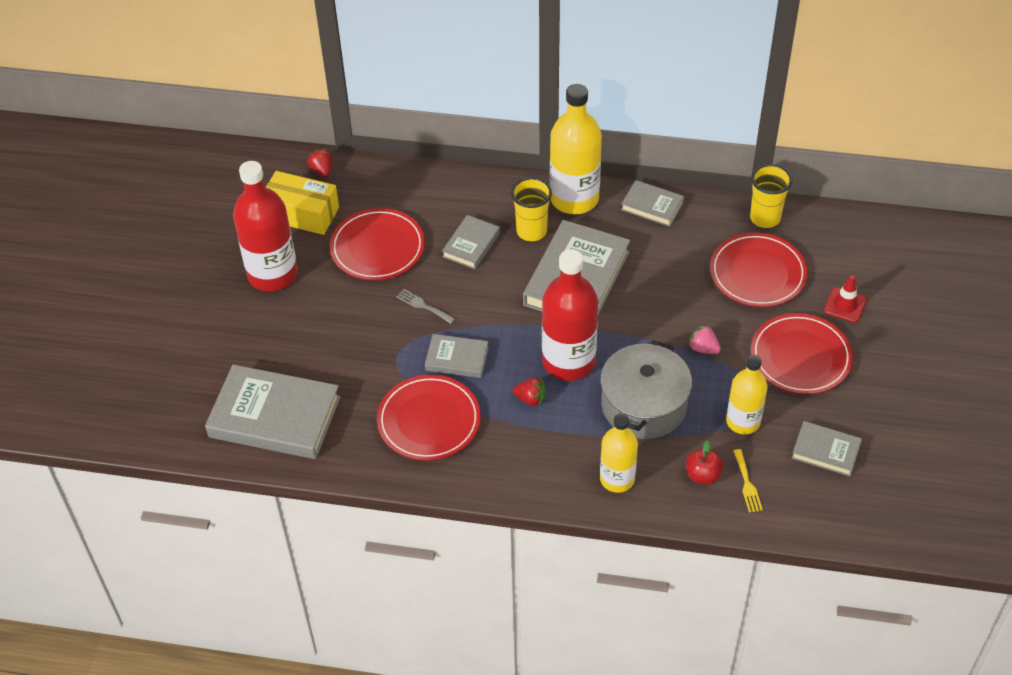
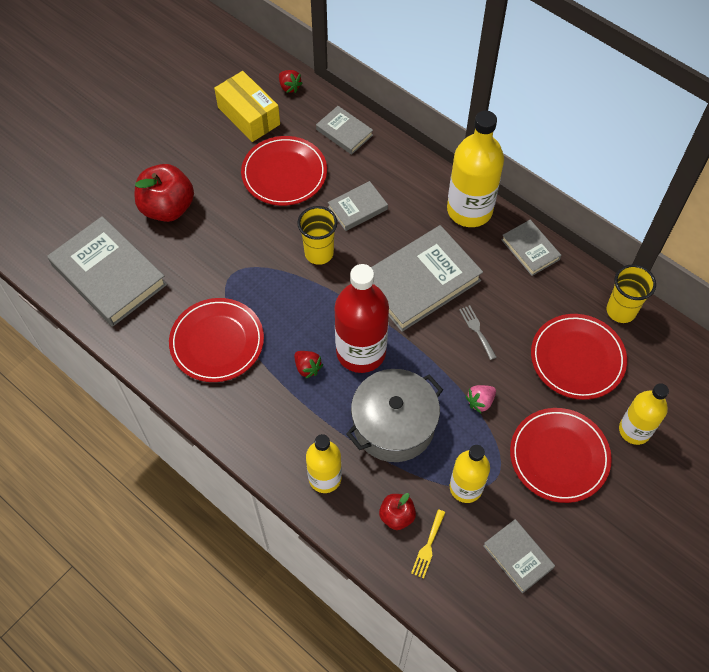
camera: 30 degrees right, 10 degrees up
(272, 274) = (192, 155): red bottle -> none
(286, 331) = (167, 208): none -> red apple
(322, 170) = (289, 87): red strawberry -> red strawberry turned 135 degrees clockwise
(423, 306) = (283, 241): grey fork -> grey fork (477, 330)
(457, 359) = (276, 301): grey book -> grey book (344, 132)
(531, 231) = (414, 221): yellow cup -> yellow cup (319, 253)
(703, 348) = (480, 402): pink strawberry -> pink strawberry turned 105 degrees counterclockwise
(845, 305) = (634, 430): red traffic cone -> yellow bottle

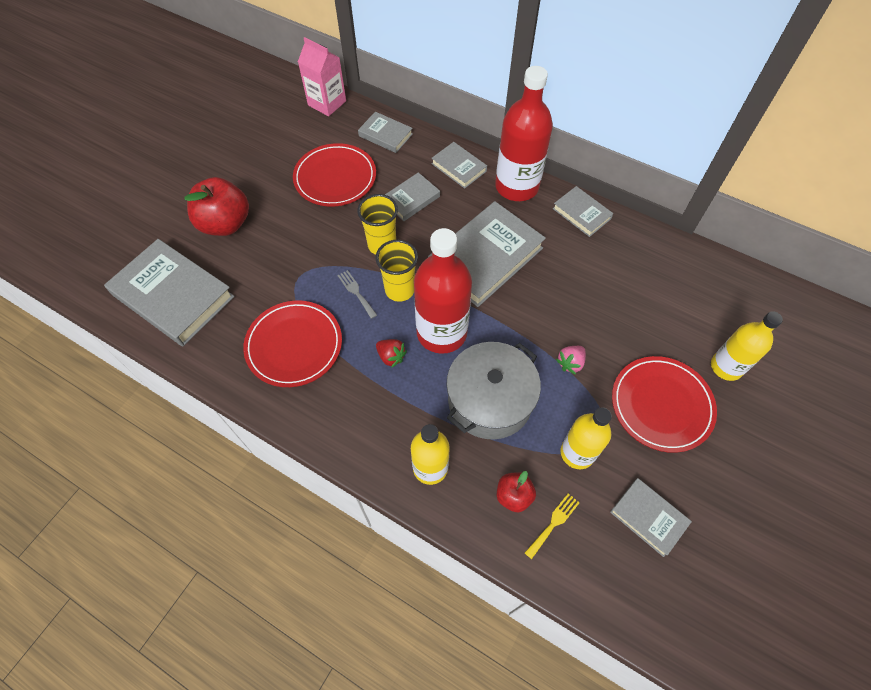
camera: 10 degrees left, 0 degrees up
(248, 116) = (292, 132): yellow box -> none
(289, 87) = (327, 103): red strawberry -> pink carton
(413, 180) = (459, 167): none -> grey book
(428, 546) = (553, 523): yellow fork -> yellow fork turned 150 degrees counterclockwise
(469, 210) = (517, 186): yellow bottle -> red bottle
(477, 330) = (550, 294): grey fork -> grey fork (356, 292)
(577, 358) = (652, 306): red plate -> none
(621, 311) = (680, 256): yellow cup -> yellow cup (399, 290)

